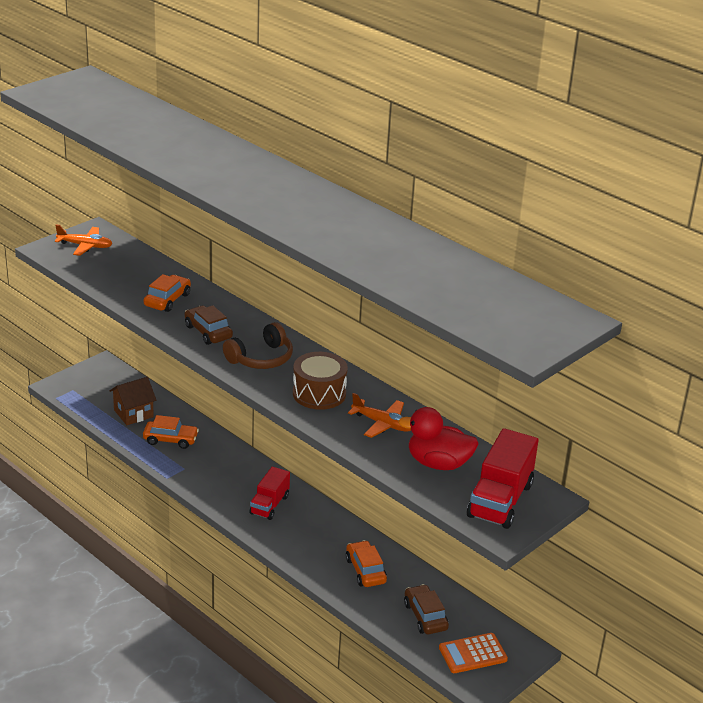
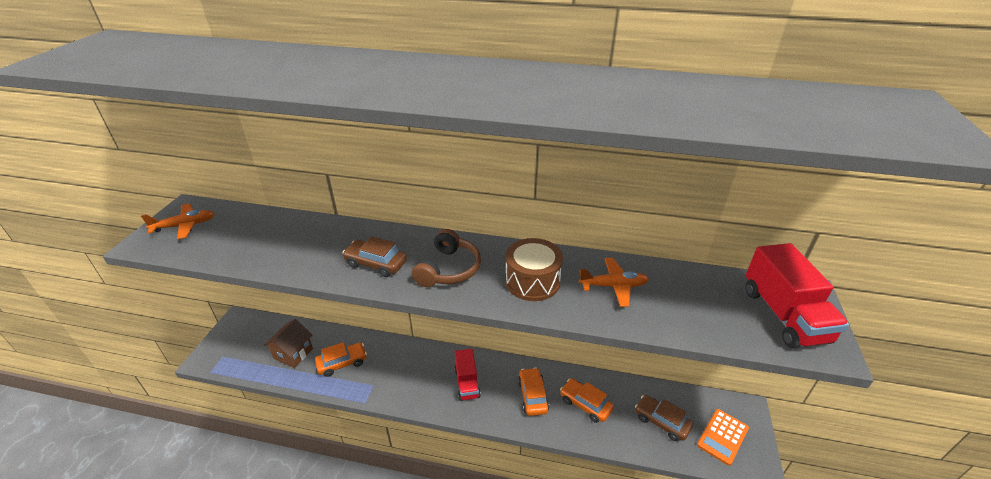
camera: 30 degrees left, 5 degrees up
(167, 300) = (310, 247): orange car -> orange car (532, 396)
(438, 463) = (698, 303): red duck -> none

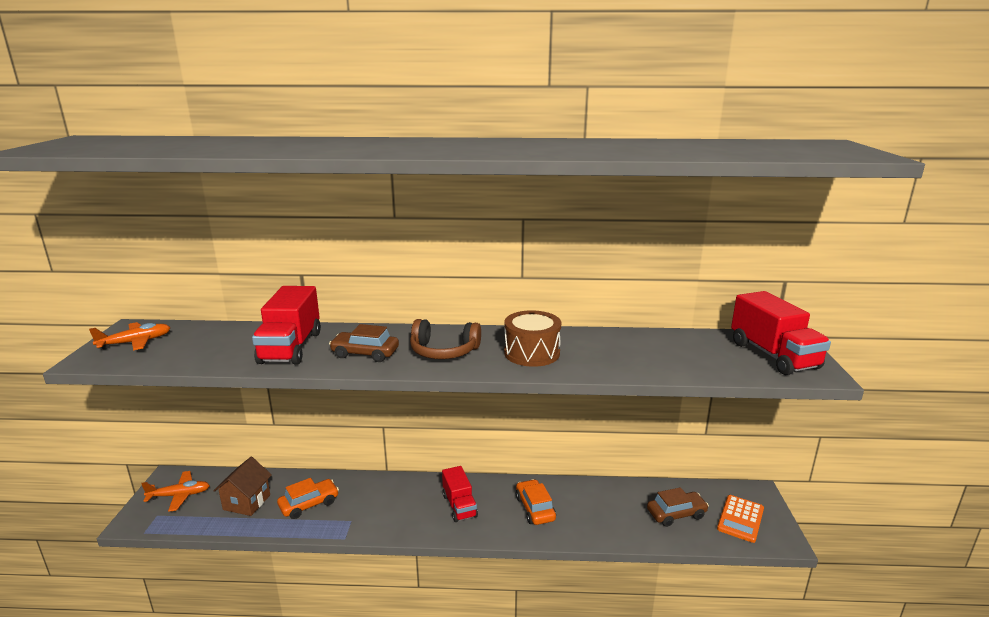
camera: 10 degrees left, 15 degrees down
(312, 248) = (290, 347): none -> red truck
(449, 269) = (443, 351): brown headphones -> brown headphones turned 90 degrees clockwise
(585, 404) = (593, 509): orange car -> none
(613, 286) = (611, 349): orange plane -> orange plane (179, 495)
(661, 422) = (676, 514): brown car -> brown car turned 135 degrees clockwise

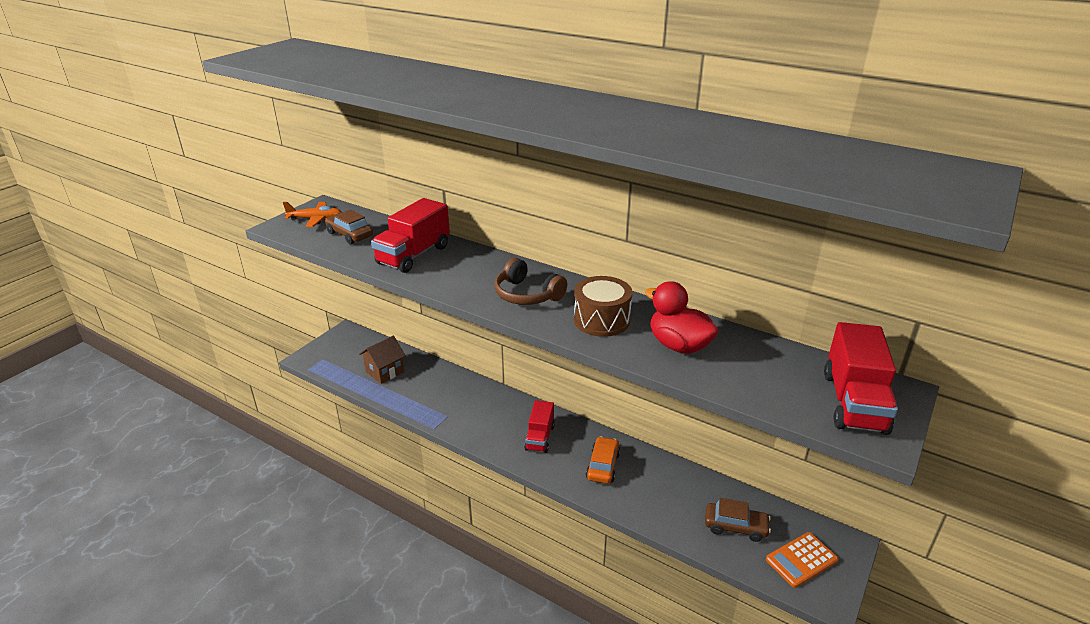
camera: 30 degrees right, 10 degrees up
(179, 495) = (344, 349): orange plane -> none
(309, 504) = (426, 390): orange car -> none
(365, 353) = (463, 278): brown car -> brown car (349, 235)
(614, 354) = (678, 345): none -> red duck

